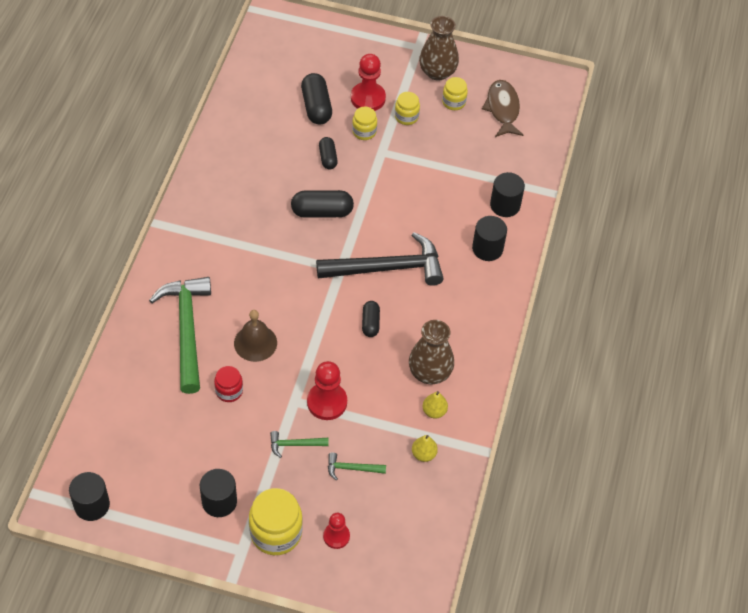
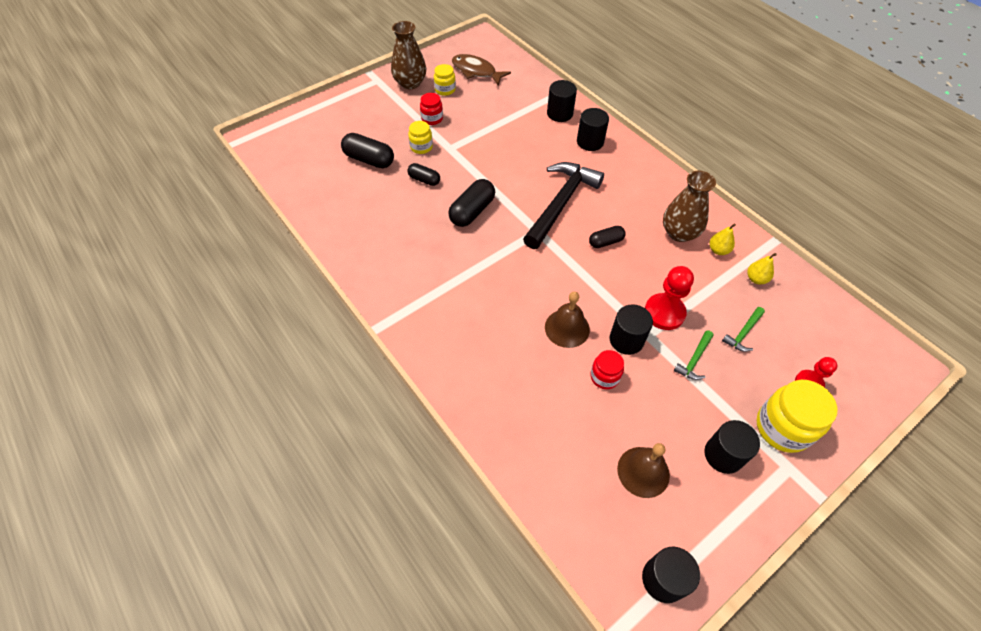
camera: 50 degrees left, 0 degrees up
(165, 455) = (643, 471): none -> brown bell
(186, 330) = (513, 372): green hammer -> none
(276, 388) = (626, 340): none -> black cylinder
(368, 98) = (393, 128): red pawn -> none
(370, 323) = (605, 242): black capsule -> black capsule turned 60 degrees counterclockwise
(406, 117) = (432, 118): yellow jar -> red jar

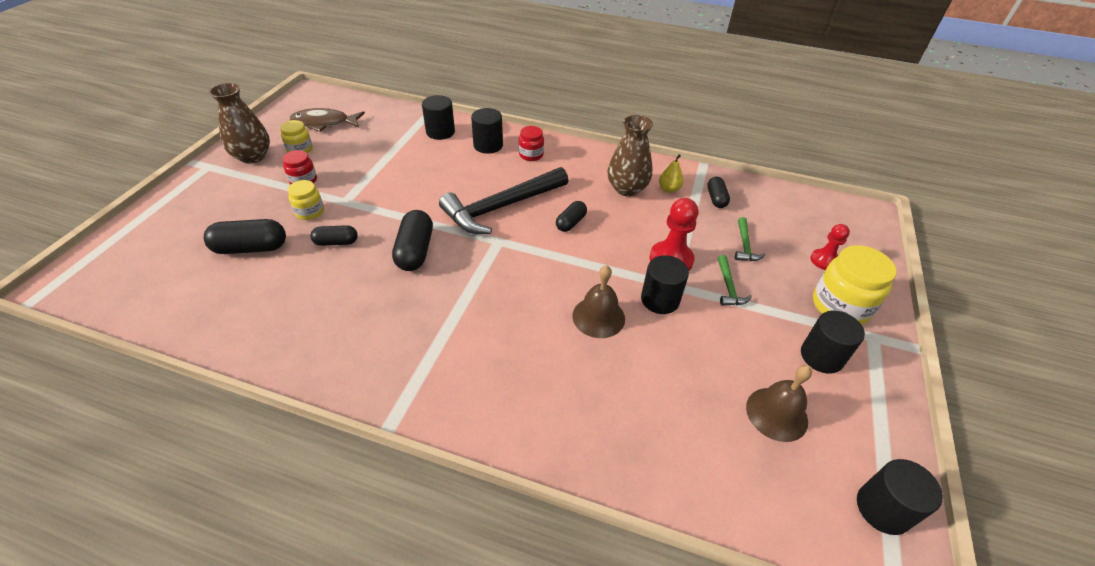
camera: 35 degrees left, 10 degrees down
(560, 204) = (502, 207): black hammer -> black hammer turned 120 degrees counterclockwise
(604, 377) = (669, 344): red jar -> red jar (531, 155)
(756, 279) = (716, 199): yellow pear -> black capsule

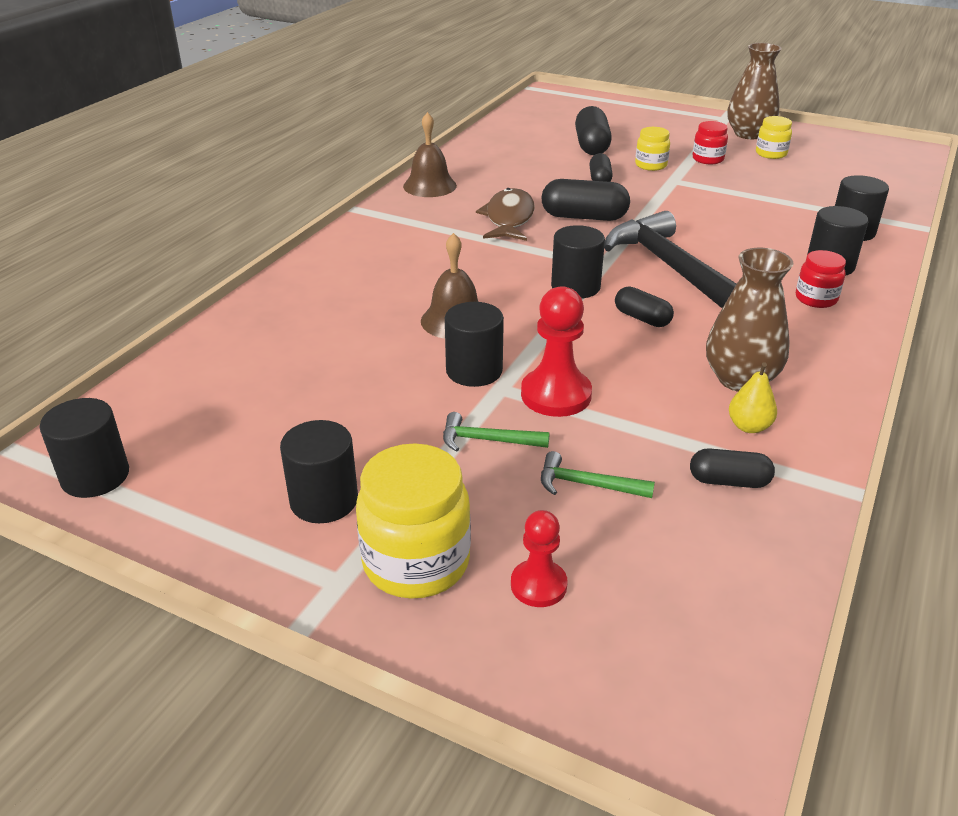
camera: 100 degrees right, 10 degrees down
(324, 123) = (838, 162): brown fish -> brown fish (509, 218)
(535, 254) = (575, 287): none -> black cylinder
(776, 414) = (257, 428): brown bell -> brown bell (429, 186)

